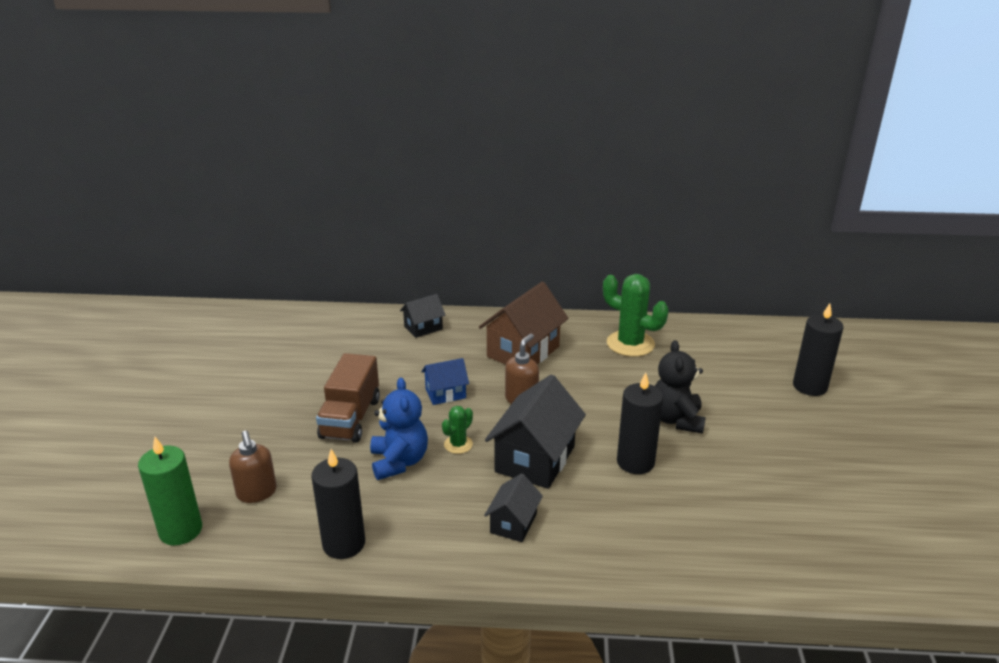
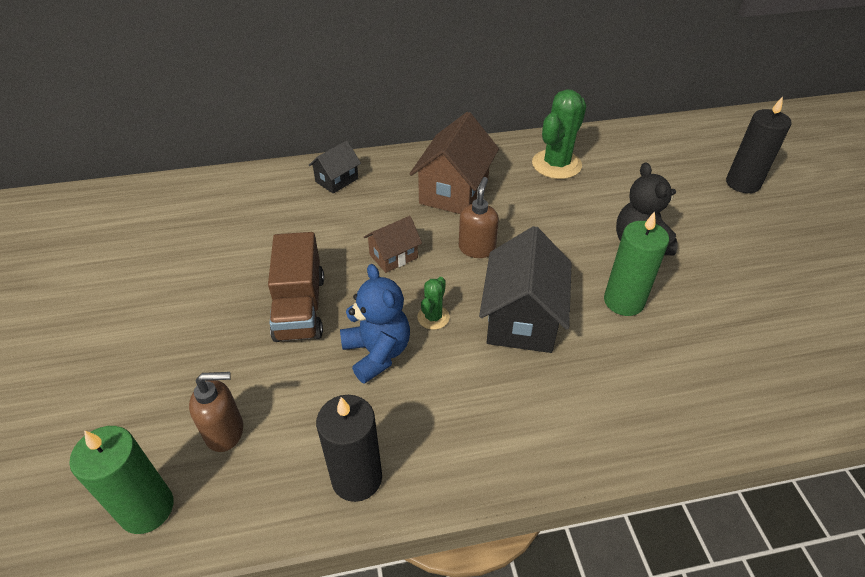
camera: 15 degrees left, 15 degrees up
(257, 493) = (225, 432): brown soap dispenser -> brown soap dispenser turned 60 degrees counterclockwise
(445, 393) = (393, 256): blue house -> brown house
(513, 523) = (534, 405): black house -> none
(630, 344) = (556, 164): green cactus -> green cactus turned 75 degrees counterclockwise
(635, 462) = (623, 301): black candle -> green candle

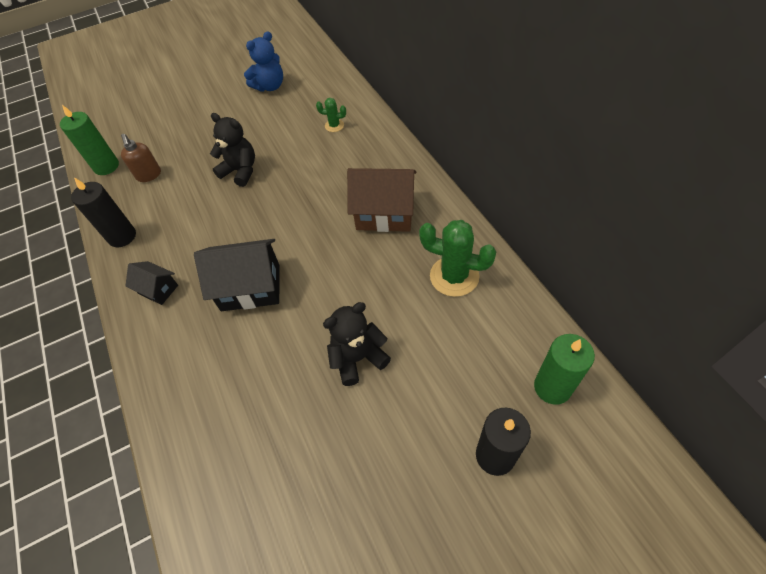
camera: 80 degrees right, 10 degrees up
(300, 307) = (240, 171): brown truck -> black teddy bear
(337, 180) = (372, 144): black house -> black house (158, 289)
(377, 353) = (209, 218): blue teddy bear -> blue teddy bear (270, 86)
(393, 256) = (298, 200): brown house -> none
(433, 317) = (243, 237): green cactus -> green cactus (334, 126)
(477, 248) = (319, 244): brown soap dispenser -> none
(623, 301) = (281, 352): green candle -> green candle (552, 387)

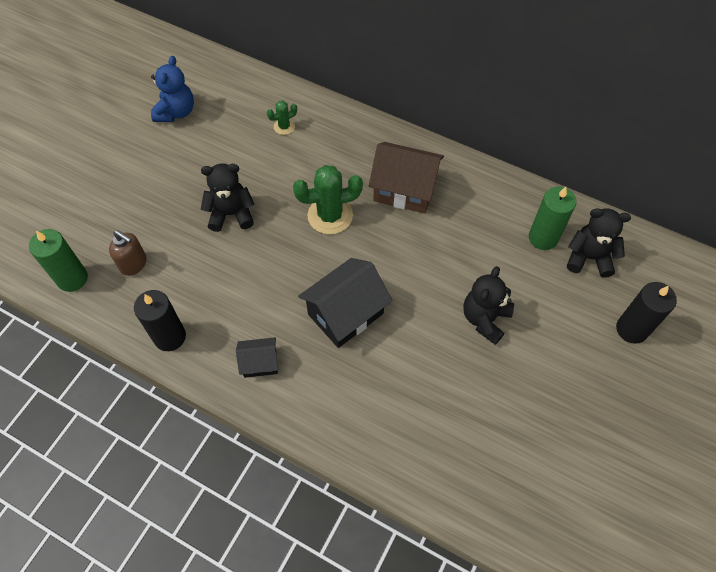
camera: 40 degrees left, 5 degrees up
(385, 214) = (404, 190): brown house -> brown house turned 45 degrees clockwise
(454, 276) = (503, 215): green cactus -> green cactus (330, 215)
(507, 358) = (589, 258): none -> black teddy bear
(552, 387) = (632, 261): green candle -> green candle (543, 238)

